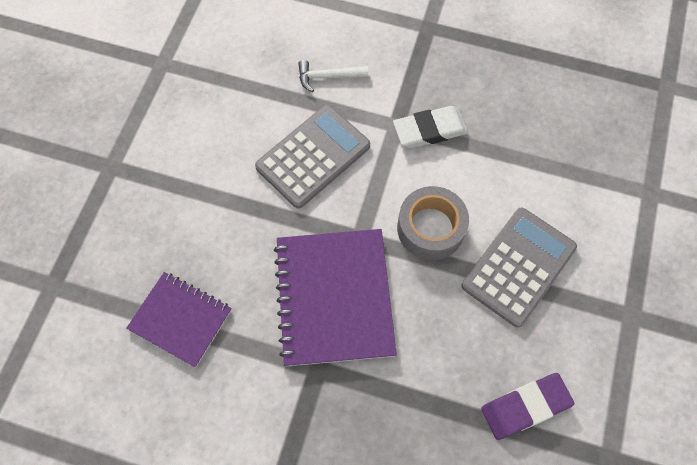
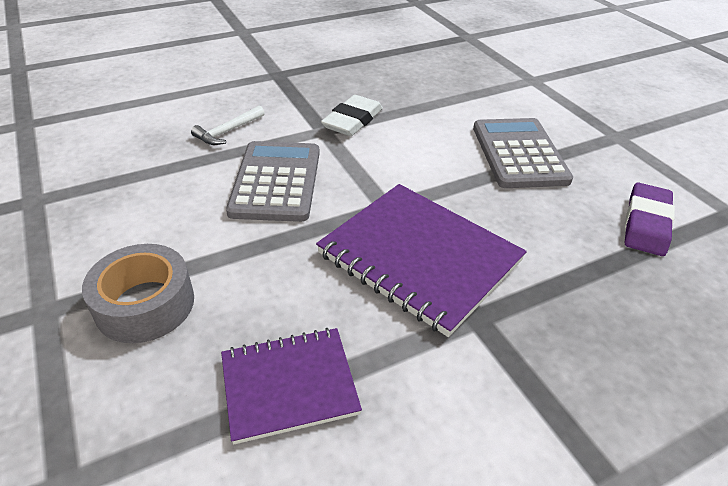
camera: 45 degrees left, 25 degrees down
(430, 228) = (431, 169): grey tape -> grey tape (145, 304)

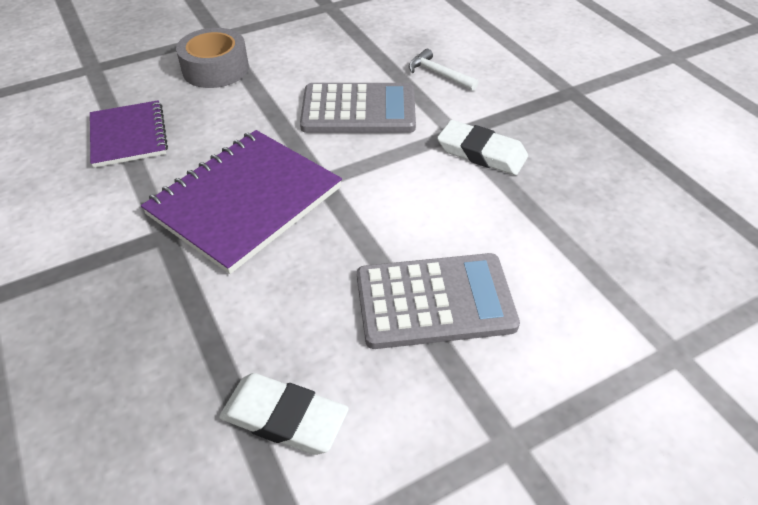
camera: 90 degrees right, 5 degrees up
(646, 223) = (284, 417): purple eraser -> white eraser

